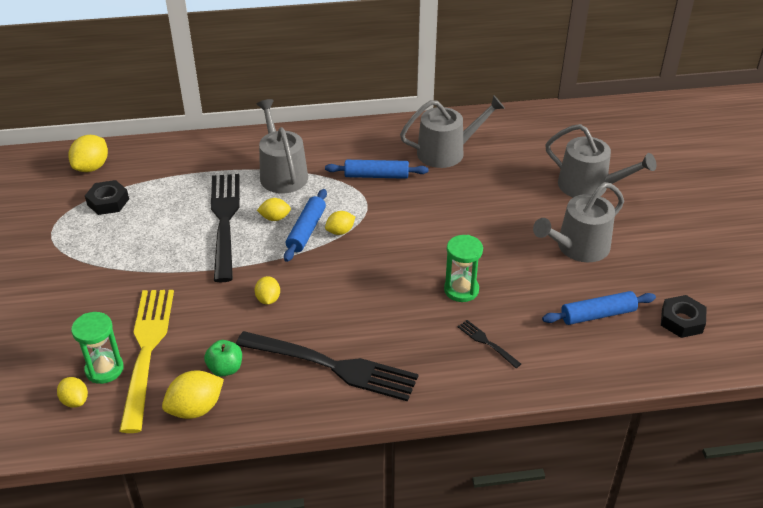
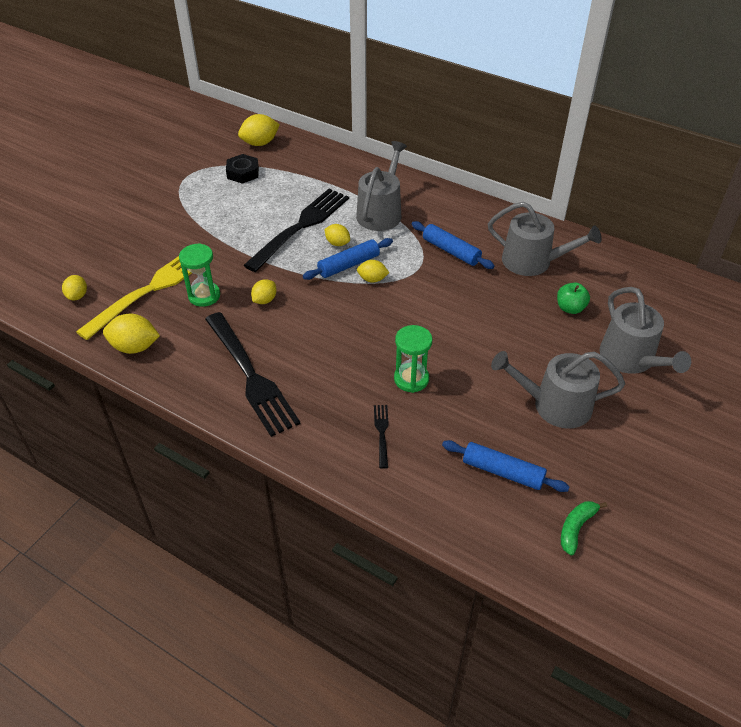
camera: 40 degrees right, 5 degrees up
(104, 369) = (115, 286): green hourglass -> green hourglass (204, 296)
(225, 368) = (182, 332): green apple -> green apple (570, 308)
(682, 321) = (576, 528): black nut -> green banana

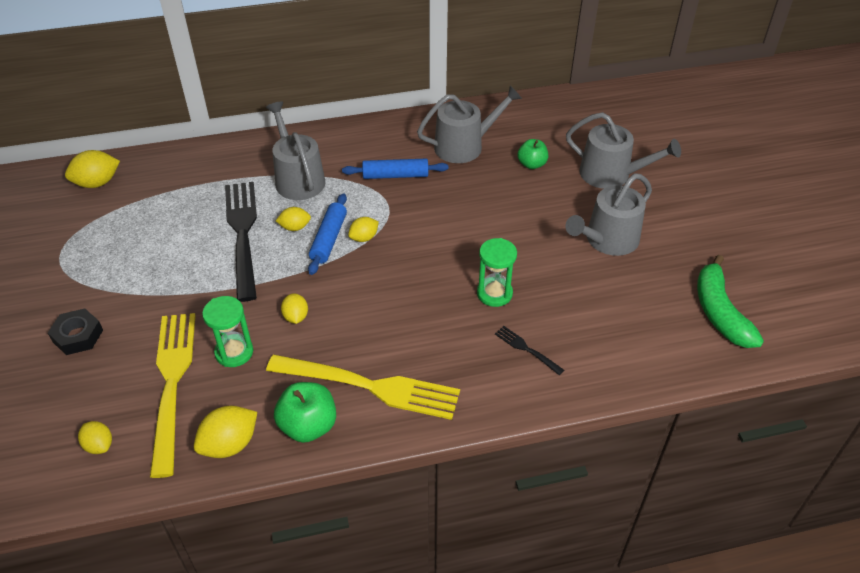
camera: 45 degrees left, 0 degrees up
(186, 371) = (308, 426): none -> green apple
(243, 173) = (117, 220): black nut -> black nut (78, 336)
(251, 376) = (371, 386): black fork -> yellow fork
(260, 143) = (97, 183): yellow lemon -> yellow lemon turned 45 degrees clockwise
(503, 471) = (635, 311): blue rolling pin -> none
(576, 528) = (719, 312): green banana -> green banana, size x1.81

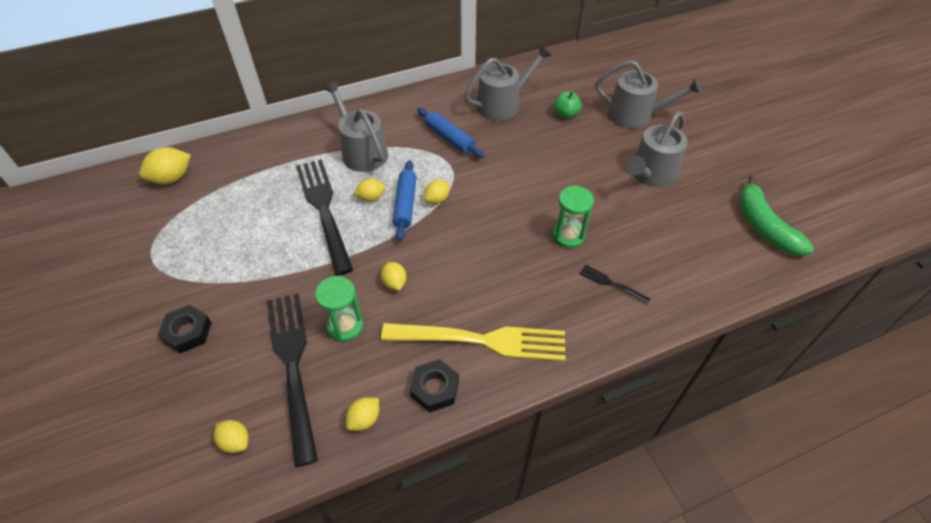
camera: 10 degrees left, 5 degrees up
(172, 382) = (293, 365): yellow fork -> black fork
(230, 444) = (364, 419): yellow lemon -> yellow lemon, size x0.62
(308, 426) = (435, 388): green apple -> black nut
(395, 175) = (449, 138): blue rolling pin -> blue rolling pin turned 60 degrees clockwise

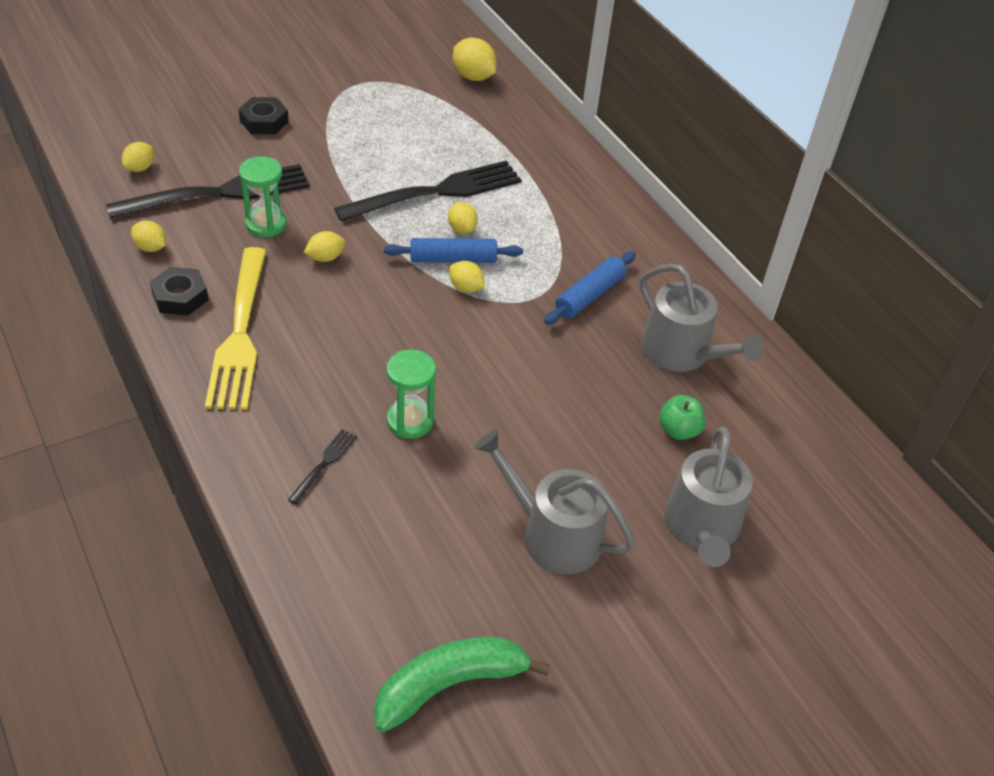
camera: 80 degrees right, 5 degrees down
(362, 151) = (544, 214): grey watering can -> none

